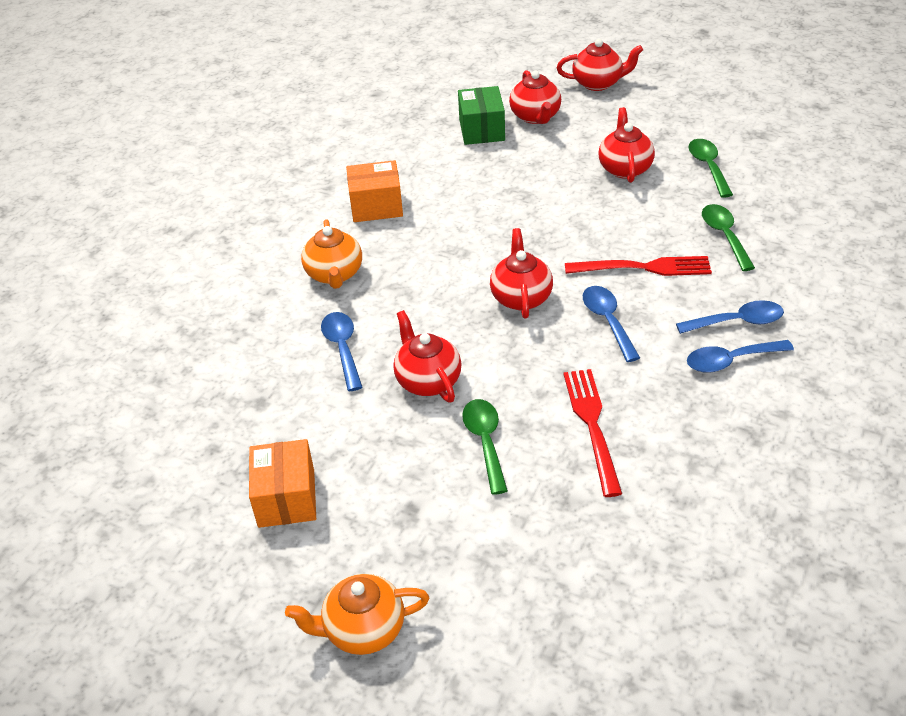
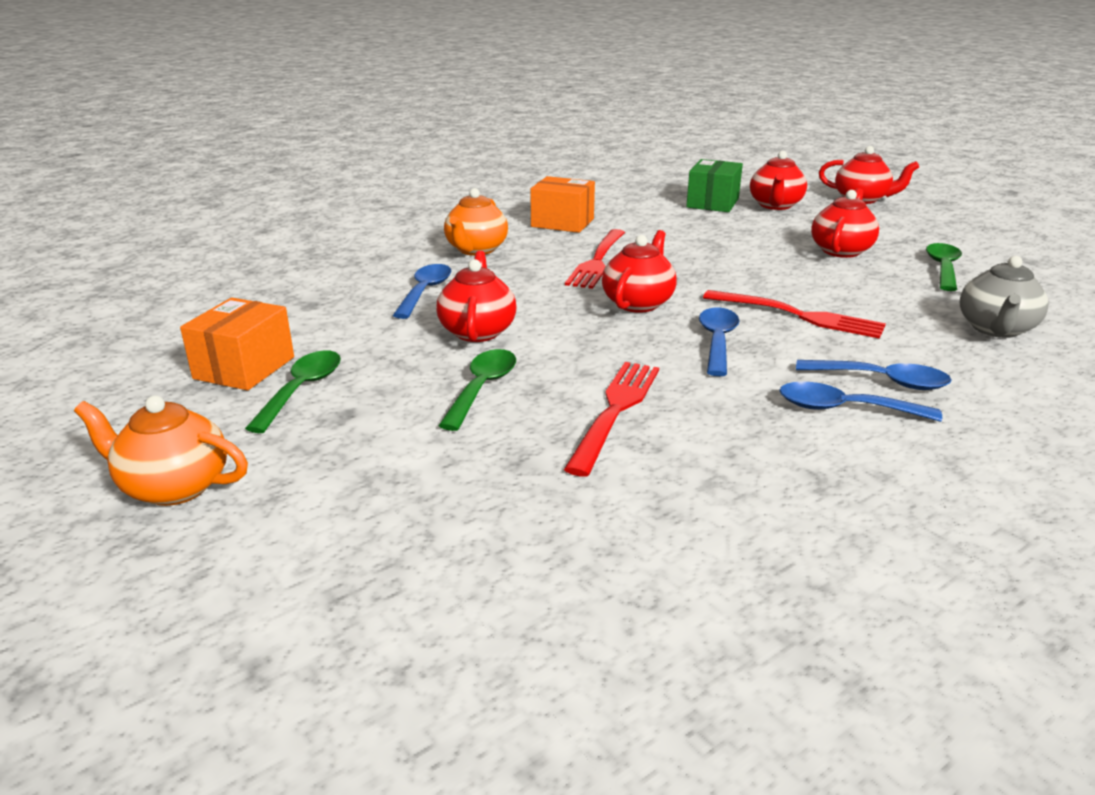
camera: 25 degrees right, 15 degrees down
(449, 252) = (597, 261): none -> red fork
(725, 236) = (922, 316): green spoon -> green spoon (302, 390)
(777, 233) = (995, 329): none -> grey teapot

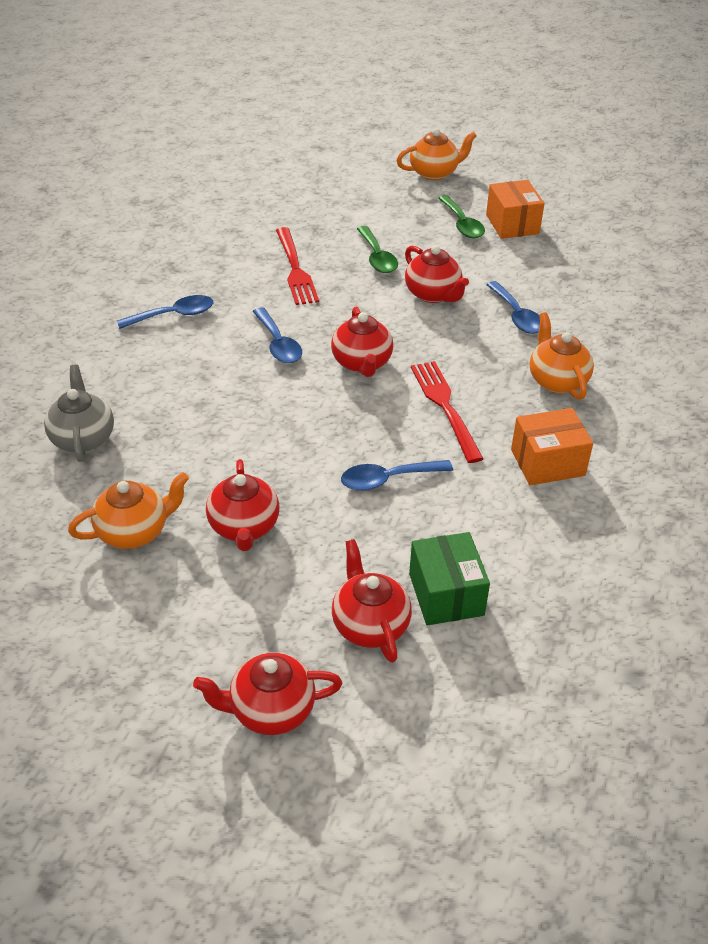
camera: 145 degrees right, 15 degrees up
(798, 315) = (238, 395): red fork -> none
(881, 381) = (158, 346): blue spoon -> blue spoon (388, 479)
(943, 268) = (134, 531): green spoon -> orange teapot

